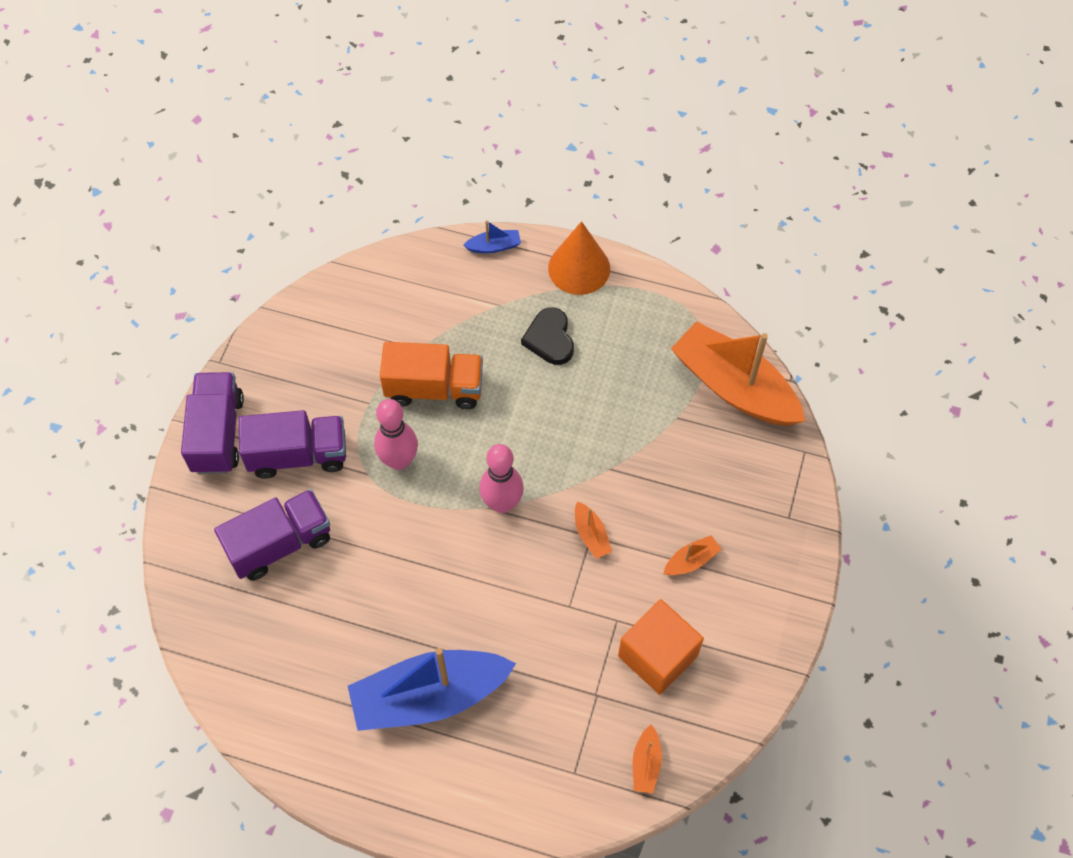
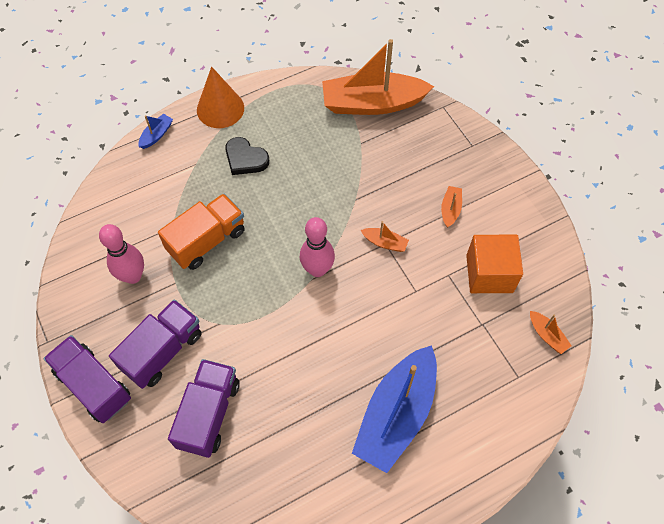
camera: 45 degrees left, 0 degrees up
(399, 460) = (230, 299): pink bowling pin -> pink bowling pin (133, 276)

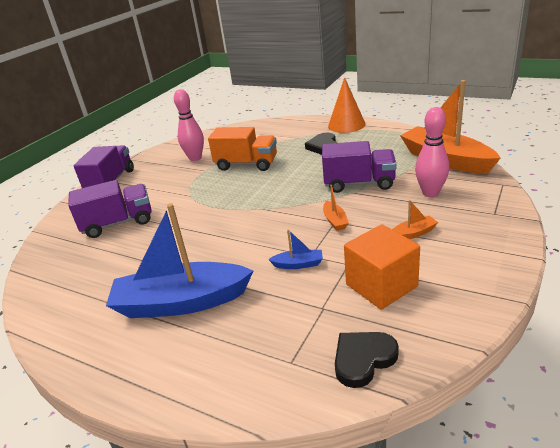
camera: 60 degrees right, 30 degrees down
(156, 135) = (298, 121): blue boat -> blue boat (298, 264)
(162, 351) = (152, 189): purple truck -> purple truck (359, 183)
(317, 269) = (274, 207): pink bowling pin -> pink bowling pin (430, 193)
(547, 335) = (363, 359): orange boat -> black heart

